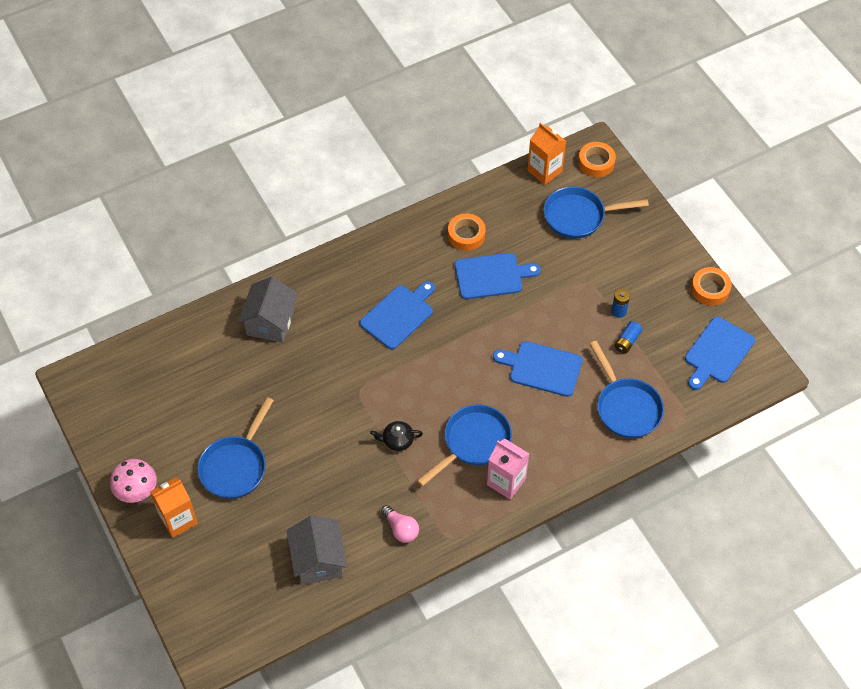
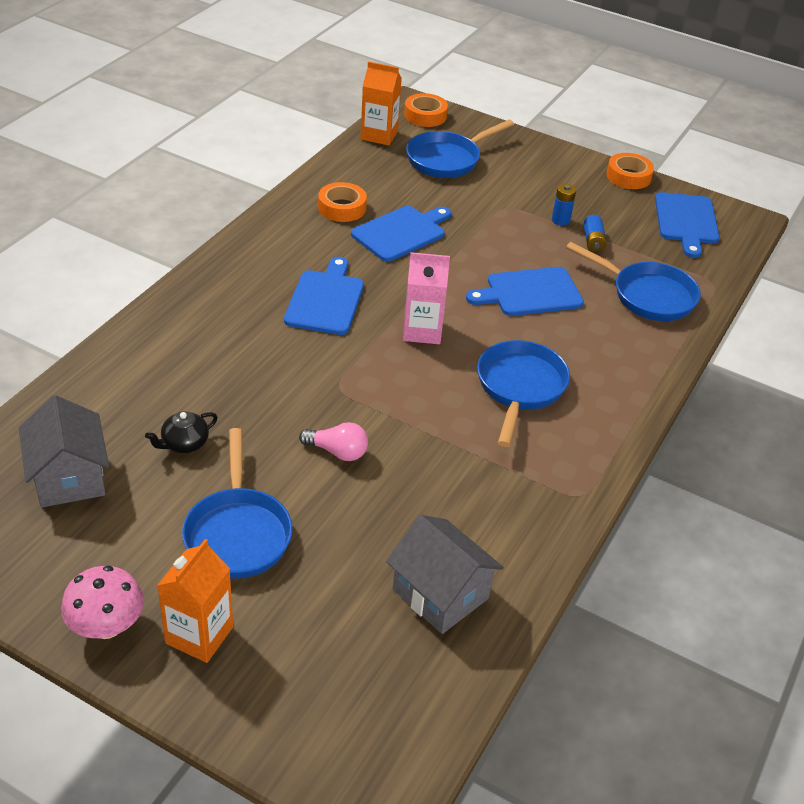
camera: 35 degrees left, 15 degrees down
(270, 322) = (166, 360): grey house -> grey house (69, 477)
(397, 441) = (429, 420): black teapot -> black teapot (184, 443)
(401, 529) = (515, 511): pink light bulb -> pink light bulb (337, 452)
(506, 481) = (591, 410): pink carton -> pink carton (422, 331)

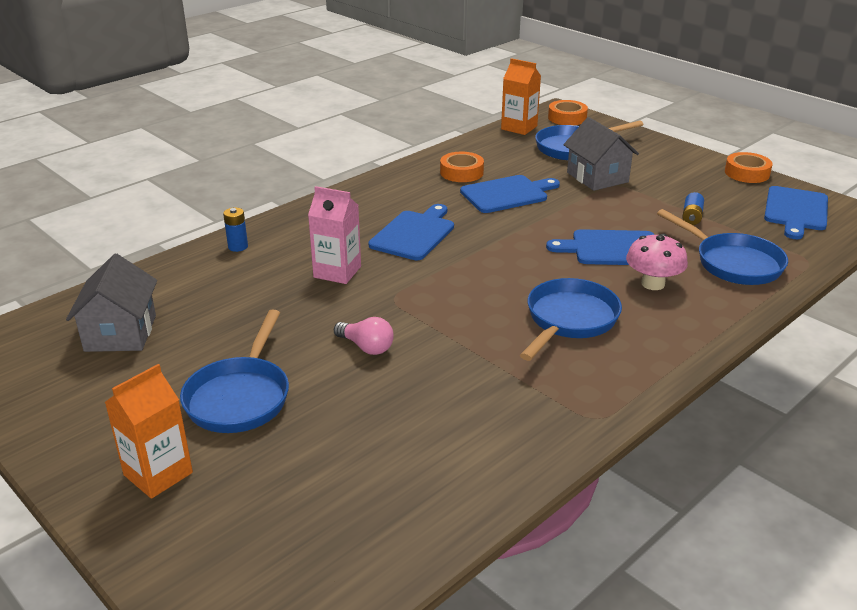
camera: 20 degrees right, 10 degrees down
(106, 626) = (81, 451): pink mushroom -> pink mushroom (653, 284)
(184, 443) = (232, 322): black teapot -> none
(422, 331) = (493, 265): pink carton -> pink carton (337, 272)
(440, 594) = (408, 480): grey house -> grey house (597, 177)
(560, 220) = (665, 198): blue battery -> blue battery (238, 247)

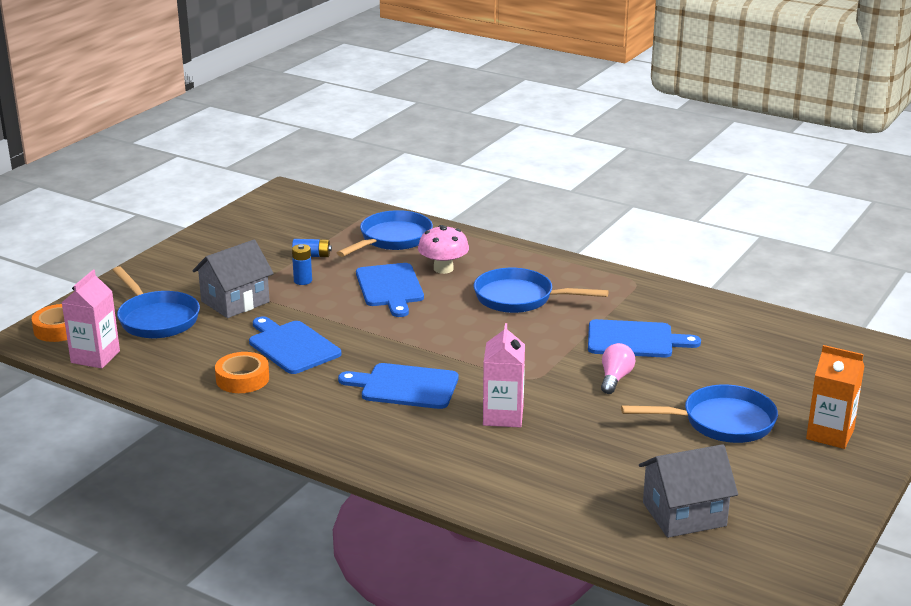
camera: 105 degrees left, 5 degrees down
(238, 247) = (483, 489): blue battery -> blue battery (303, 281)
(519, 127) = (95, 357): orange carton -> pink carton
(747, 173) = (206, 232): orange tape -> none
(796, 211) = (284, 214): blue cutting board -> blue cutting board (634, 340)

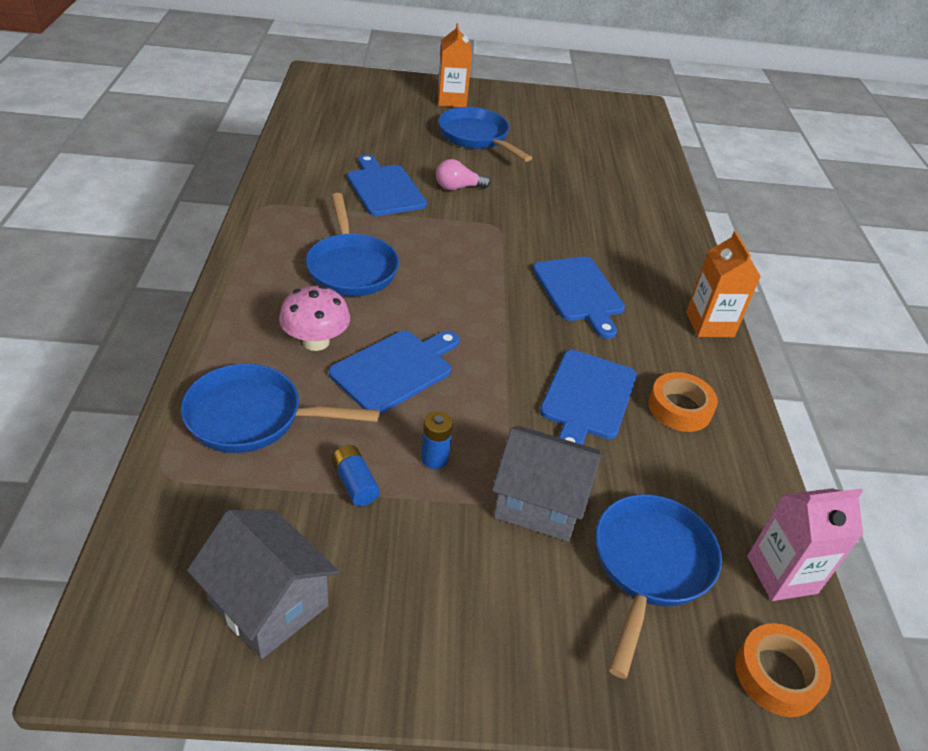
camera: 125 degrees left, 15 degrees up
(305, 435) = (709, 324): none -> orange carton
(503, 416) = (567, 228): pink carton -> none
(684, 514) = (597, 139): grey house -> grey house (268, 602)

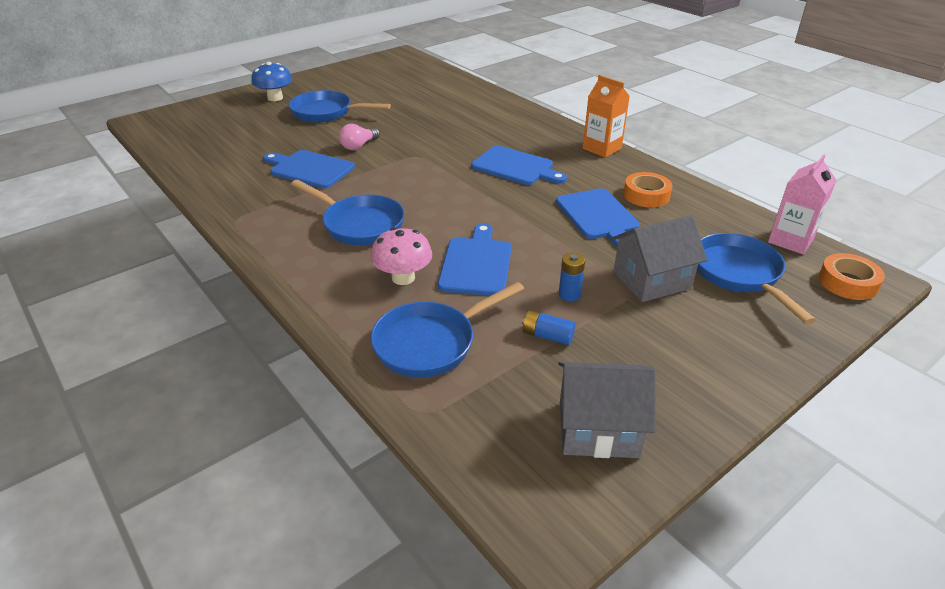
camera: 35 degrees left, 5 degrees down
(451, 100) = (275, 98): orange carton -> blue mushroom

